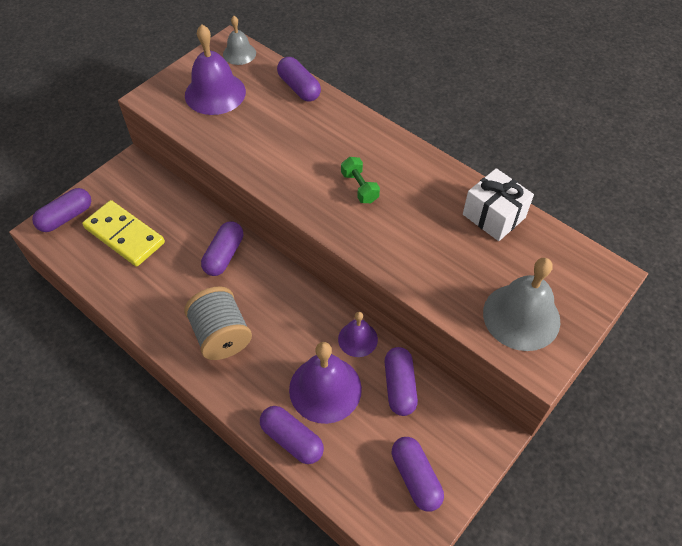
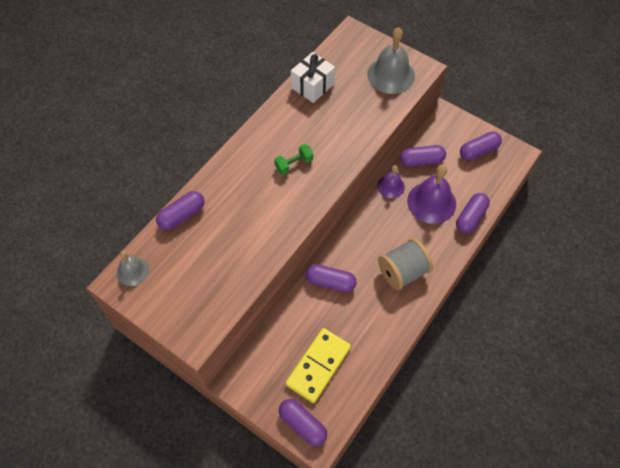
camera: 95 degrees left, 5 degrees up
(215, 93) = (189, 283): purple bell -> none

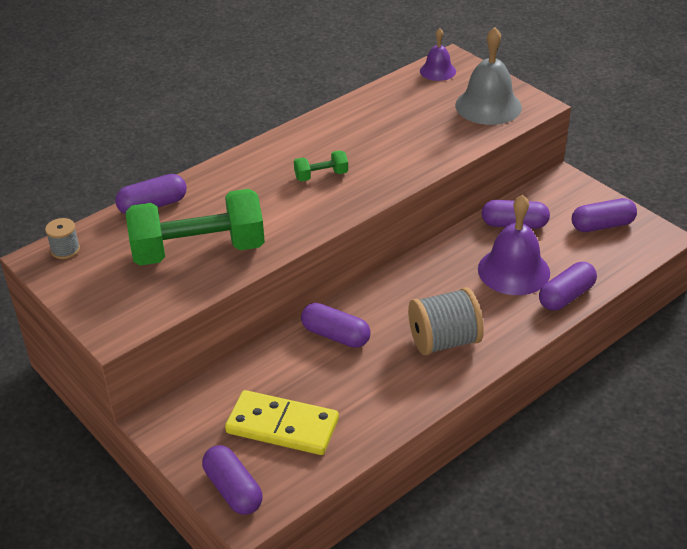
camera: 15 degrees right, 20 degrees down
(132, 271) = (65, 250): grey bell -> grey spool
(230, 252) = (198, 251): none -> green dumbbell
(312, 86) = (377, 104): white gift -> none
(318, 366) = (282, 426): yellow domino -> yellow domino turned 60 degrees clockwise
(391, 186) = (460, 245): purple bell -> purple bell (437, 71)

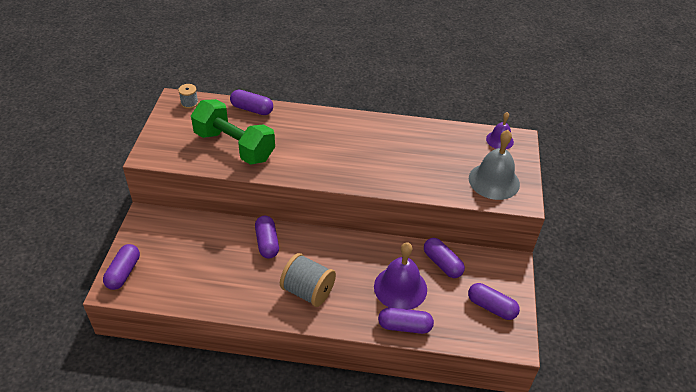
camera: 45 degrees right, 5 degrees up
(282, 426) = (182, 264): yellow domino -> none
(321, 176) = (344, 152): green dumbbell -> none

